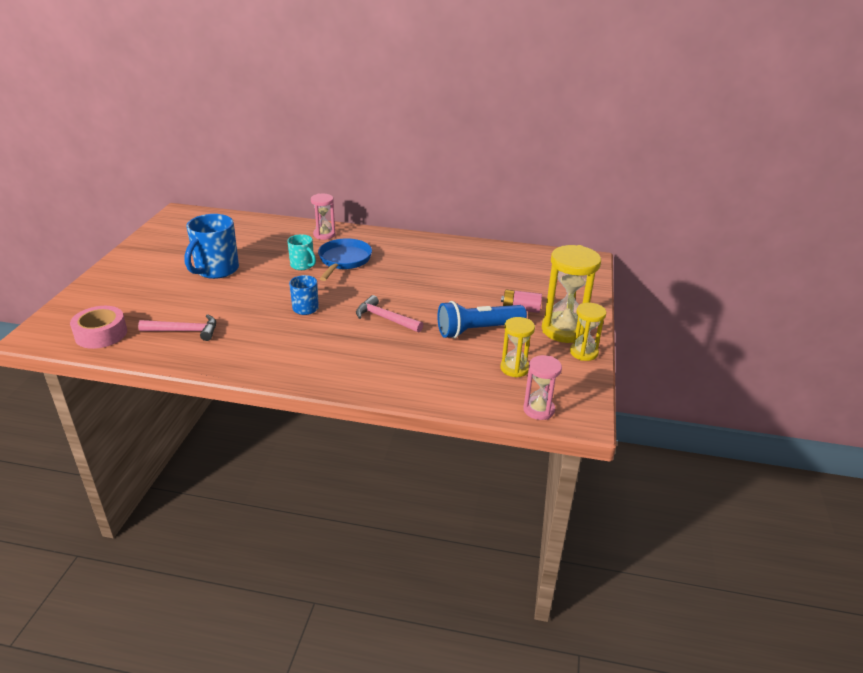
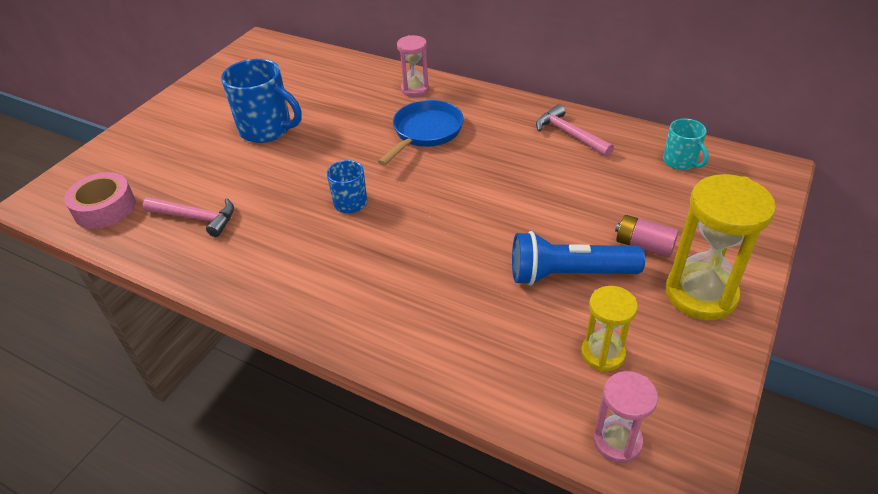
camera: 20 degrees right, 10 degrees up
(216, 270) = (267, 129): blue mug -> blue mug turned 105 degrees counterclockwise
(303, 265) = (371, 134): turquoise mug -> turquoise mug (680, 162)
(385, 318) = (447, 234): pink hammer -> pink hammer (569, 134)
(583, 352) = (720, 342): yellow hourglass -> none

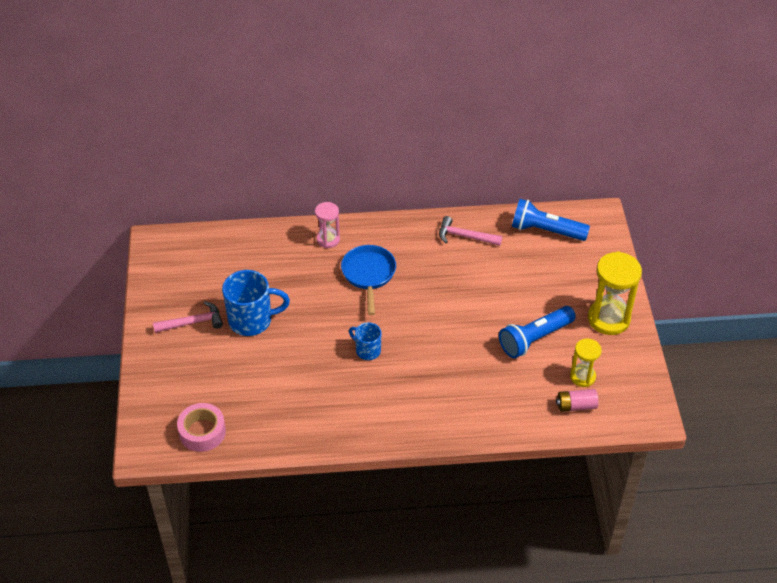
camera: 35 degrees left, 5 degrees up
(196, 218) = (276, 408): pink hammer -> pink hammer (192, 322)
(617, 441) = (617, 417): pink hourglass -> none
(644, 245) = (562, 301): pink battery -> pink battery (576, 406)
(680, 162) = (546, 230): turquoise mug -> blue flashlight

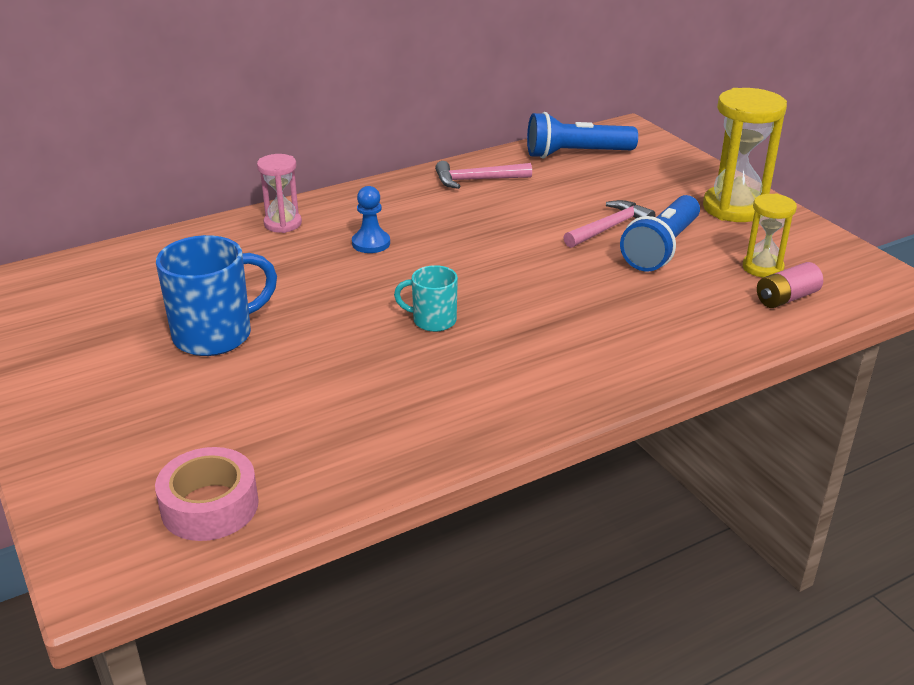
camera: 25 degrees left, 15 degrees down
(192, 322) = (109, 364): pink hammer -> pink hammer (609, 228)
(367, 350) = (433, 320): blue mug -> turquoise mug
(368, 274) = (371, 243): blue pan -> blue pawn

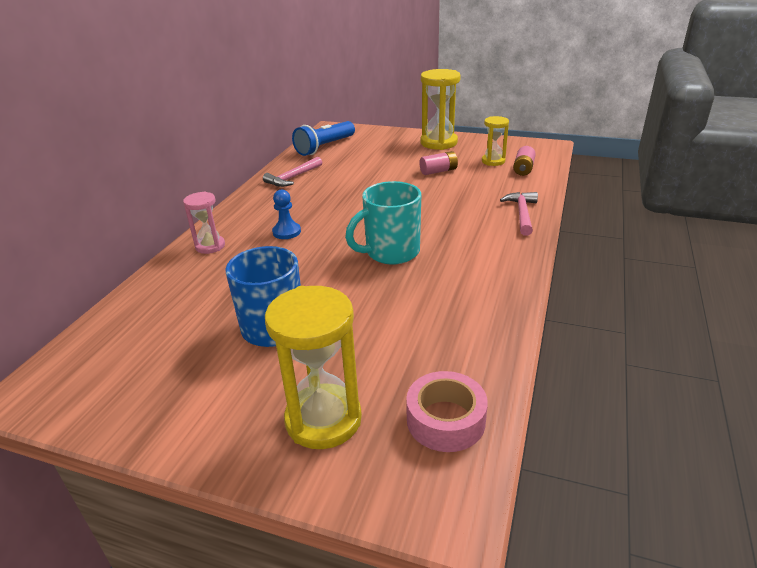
camera: 40 degrees left, 0 degrees up
(128, 439) = (323, 419): none -> yellow hourglass
(433, 320) = (391, 252): turquoise mug -> turquoise mug, size x1.77
(609, 228) = (400, 172): pink hammer -> pink hammer (522, 214)
(661, 248) = (438, 171): blue flashlight -> pink battery

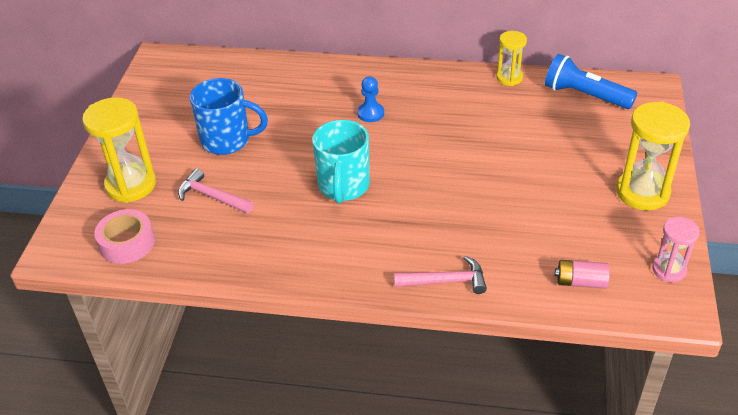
camera: 80 degrees right, 10 degrees up
(210, 246) = (338, 76): pink hourglass -> pink hourglass (669, 270)
(293, 178) = (490, 90): pink hammer -> pink hammer (212, 196)
(391, 252) = (343, 186): turquoise mug -> turquoise mug turned 135 degrees counterclockwise
(438, 171) = (545, 201): pink battery -> none
(493, 161) = (596, 250): yellow hourglass -> yellow hourglass (509, 78)

